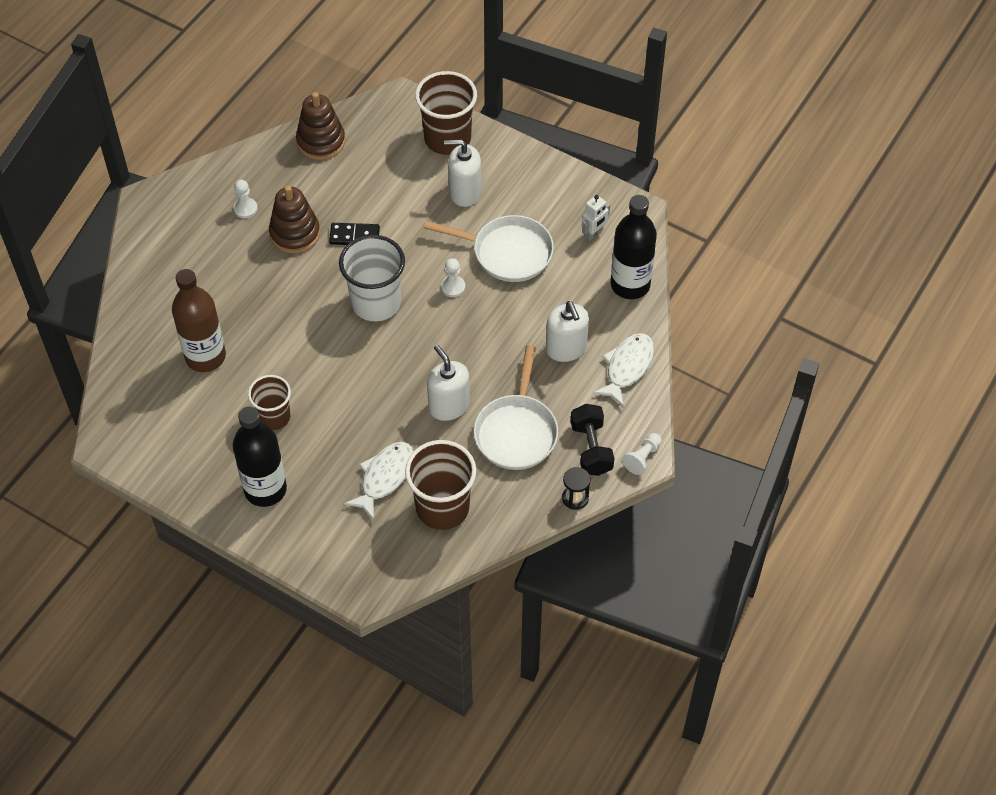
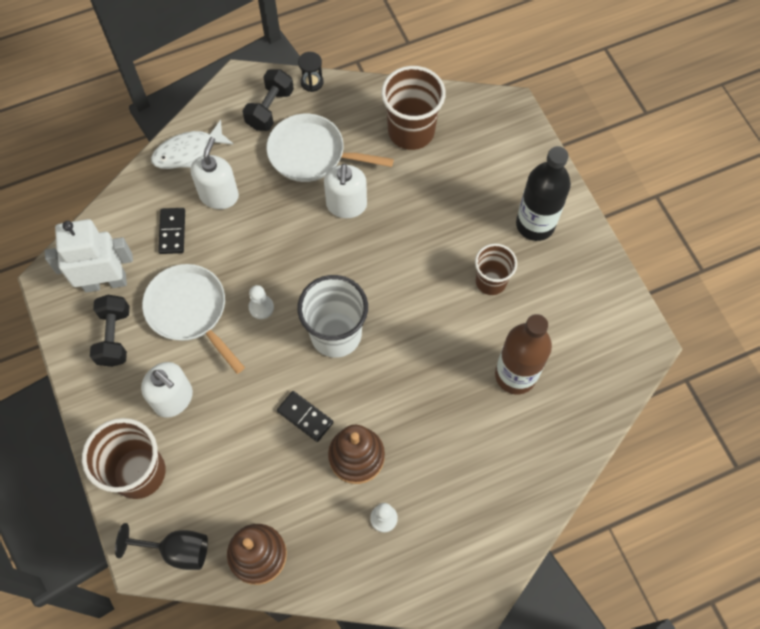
camera: 145 degrees left, 10 degrees up
(379, 114) = (177, 550): none -> black goblet
(384, 477) = (437, 179): white fish -> none
(517, 431) = (312, 154): white pan -> white pan turned 120 degrees counterclockwise
(548, 204) = (114, 337): none -> black dumbbell
(577, 298) = (172, 232): none -> black domino
(594, 234) = (105, 282): white robot -> white robot, size x2.02
(630, 285) = (121, 217): black bottle -> none
(642, 458) = (240, 81): white pawn -> none

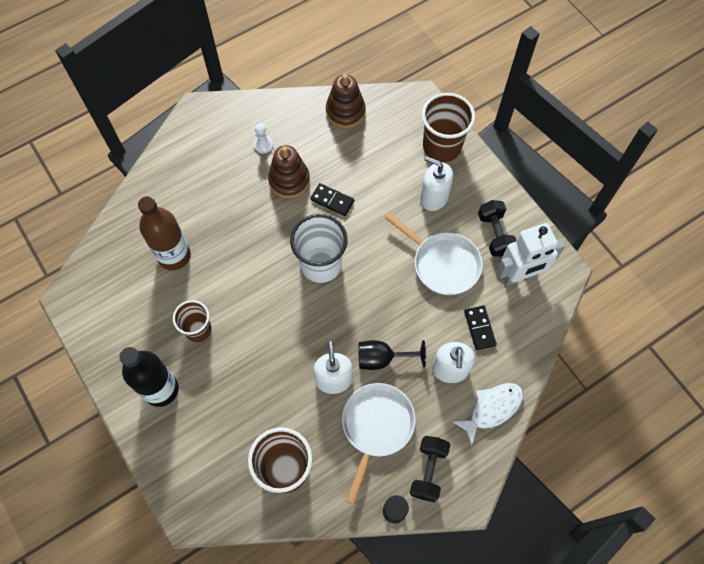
camera: 170 degrees right, 0 degrees up
(177, 550) = (400, 106): black goblet -> black goblet (382, 358)
(261, 307) = (386, 276): white pawn -> none
(312, 154) = (376, 427): white pan -> white pan turned 75 degrees counterclockwise

